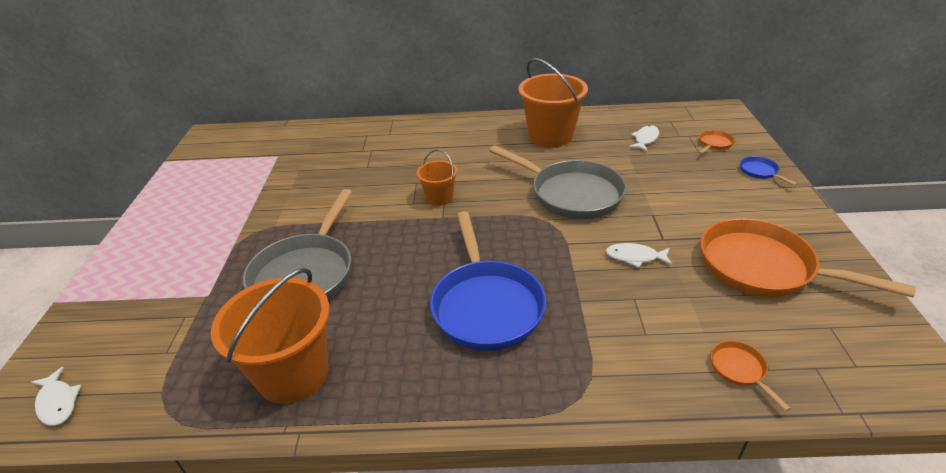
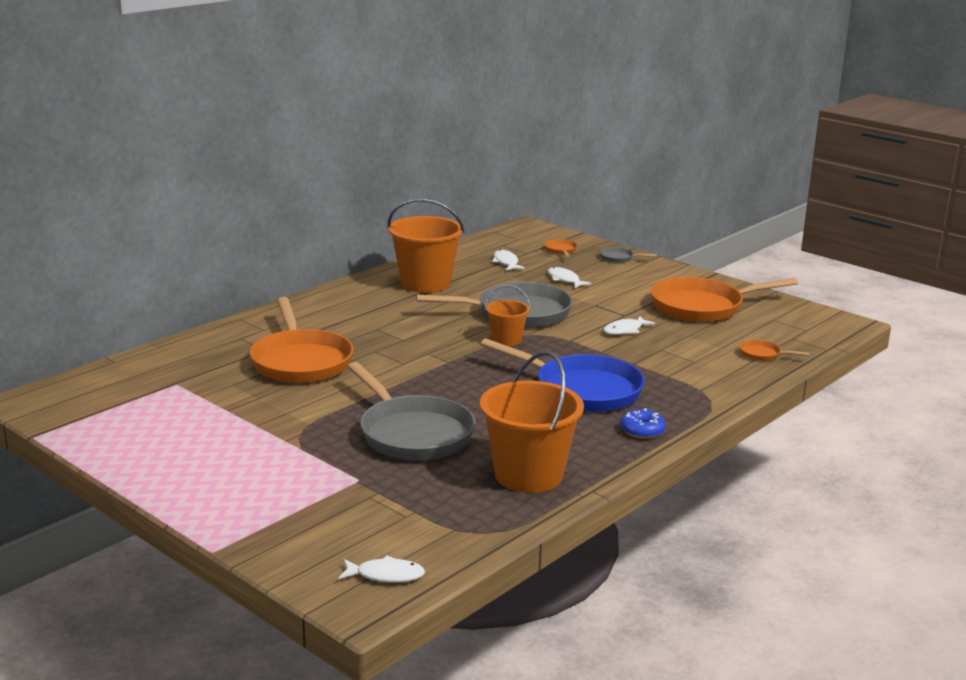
camera: 50 degrees left, 15 degrees down
(362, 170) = (300, 361): none -> orange pan
(439, 198) = (418, 352): orange bucket -> orange bucket (506, 340)
(454, 390) = (642, 431): none -> blue donut
(668, 176) = (564, 280): none -> white fish
(760, 172) = (619, 258): blue pan -> grey pan

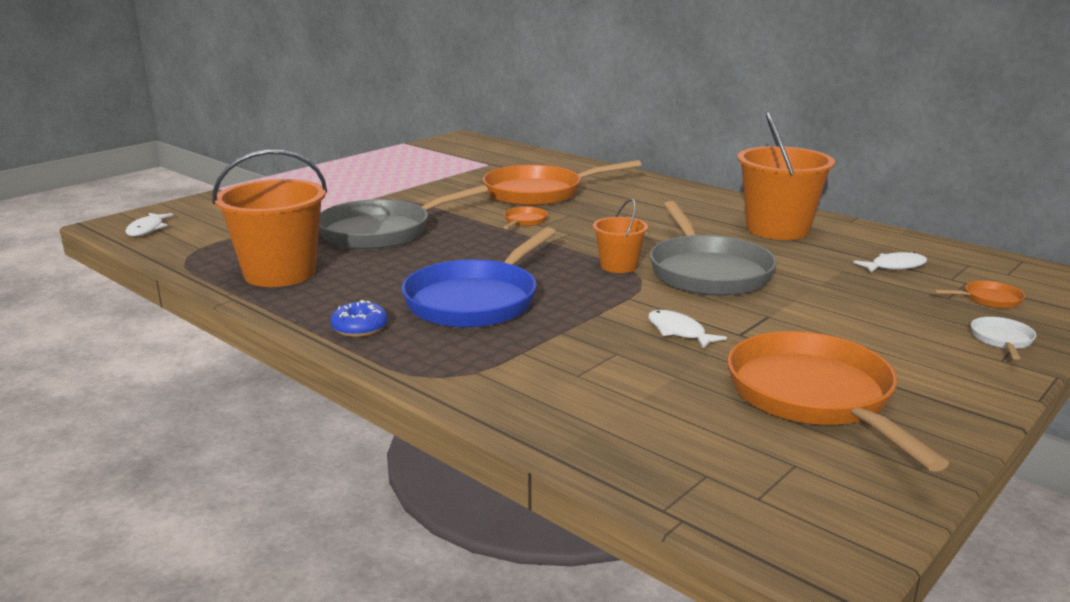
camera: 90 degrees right, 0 degrees up
(564, 280) = (857, 299): white fish -> none
(619, 258) = (1002, 340): grey pan -> white pan
(762, 354) = (619, 435): orange pan -> orange pan (524, 221)

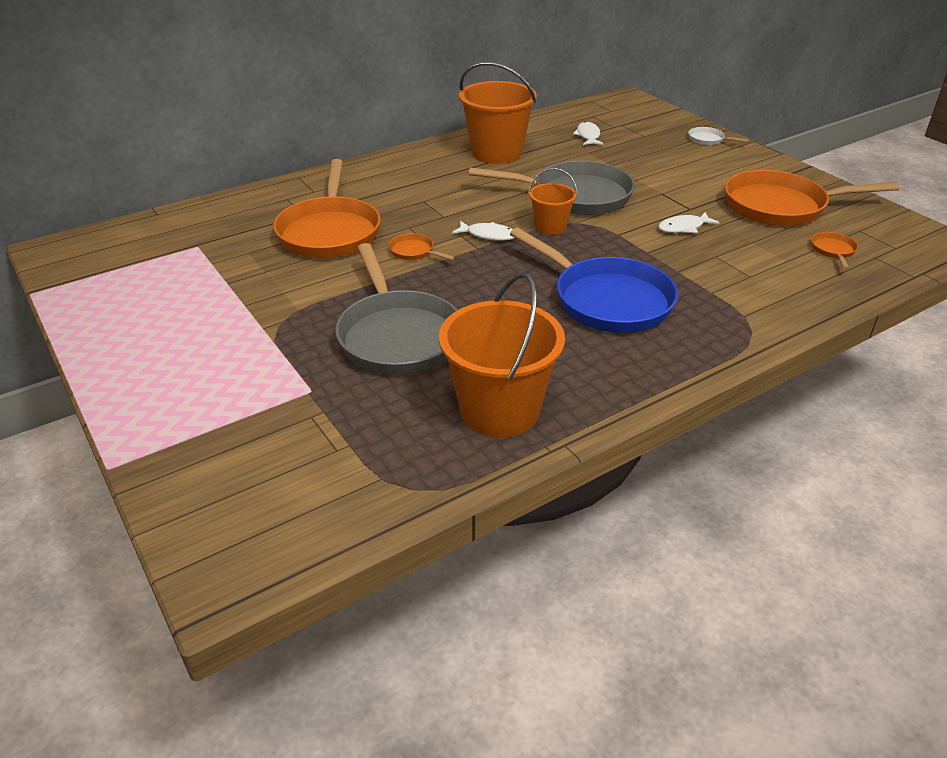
camera: 75 degrees left, 15 degrees up
(147, 229) = (272, 536): white fish -> white fish (488, 235)
(360, 328) = (655, 365): blue donut -> none
(988, 299) = (650, 126): orange pan -> orange pan (833, 251)

